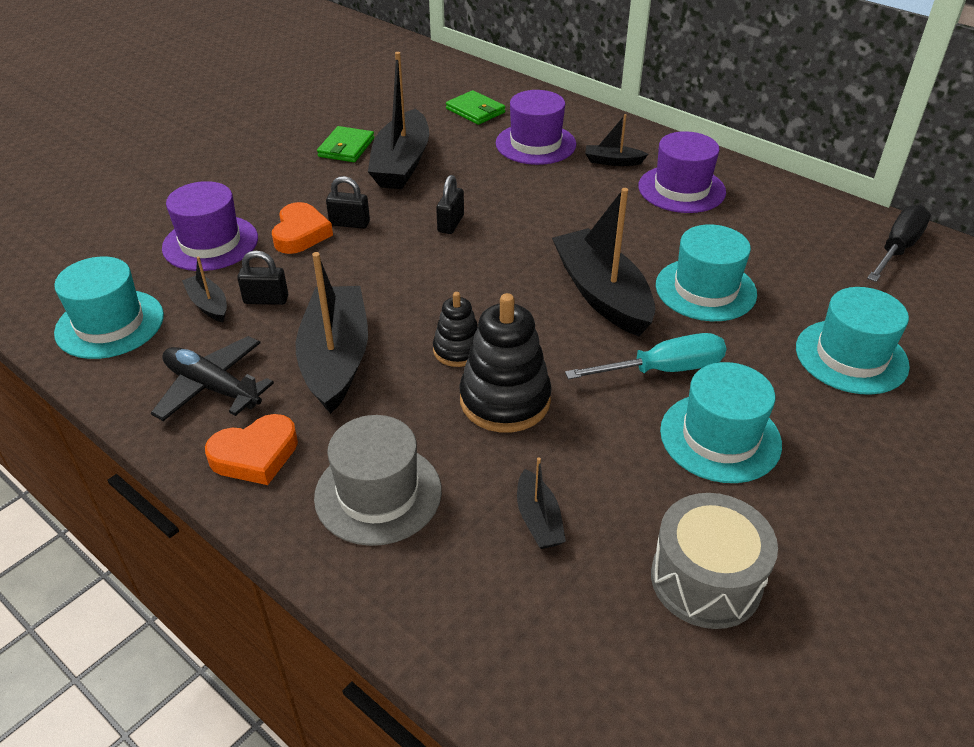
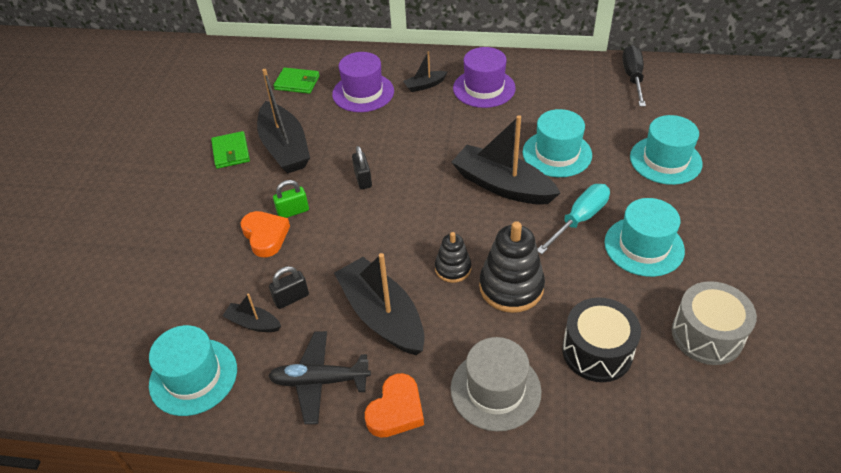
camera: 30 degrees left, 5 degrees up
(210, 243) = (204, 275): purple hat -> none
(349, 223) = (293, 211): black padlock -> green padlock
(538, 519) = (597, 351): black boat -> black drum

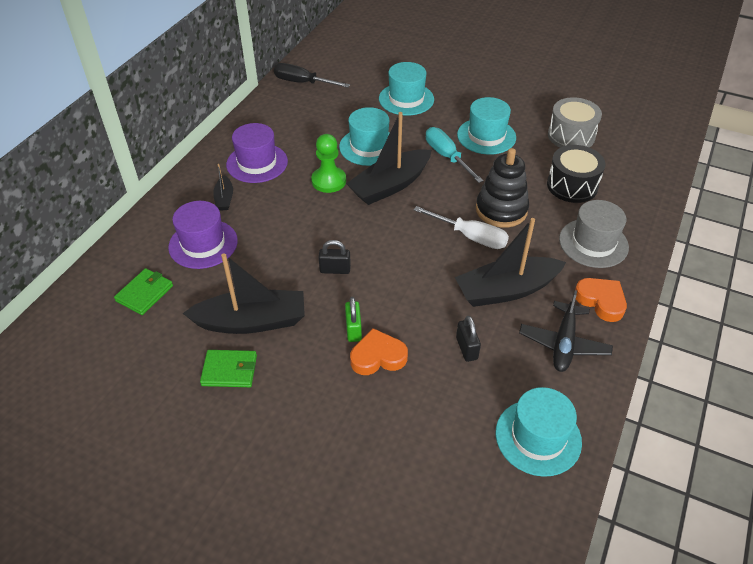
camera: 75 degrees left, 0 degrees up
(253, 323) = (487, 382): black boat -> none
(453, 268) = (470, 237): black stacking toy -> white screwdriver
(484, 140) = (329, 181): none -> green pawn

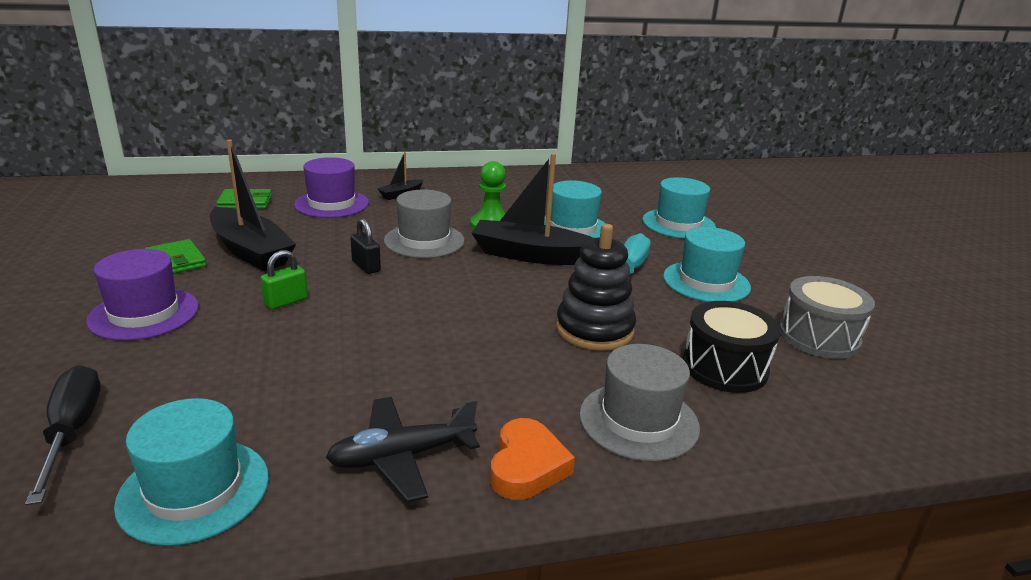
camera: 50 degrees right, 20 degrees down
(257, 163) = (467, 192): purple hat -> purple hat (144, 313)
(302, 83) = (607, 177): black screwdriver -> black screwdriver (72, 431)
(321, 224) = (424, 241): none -> grey hat
(378, 357) = (256, 327): orange heart -> none
(466, 348) = (320, 380): black padlock -> none
(470, 237) = (518, 324): white screwdriver -> none
(506, 290) = (454, 377): black boat -> none

